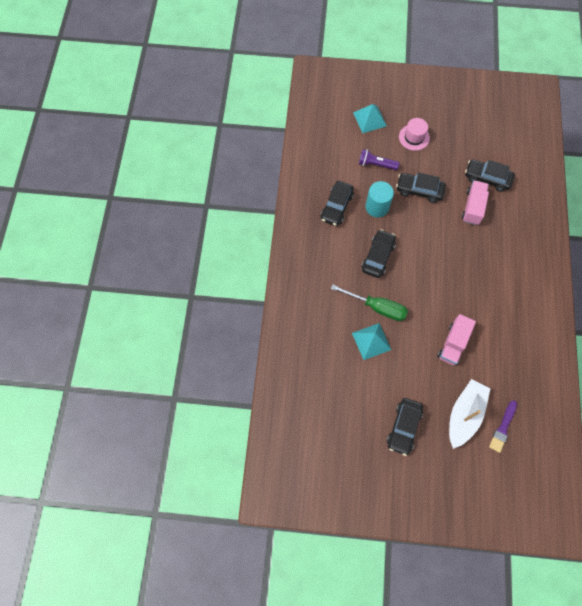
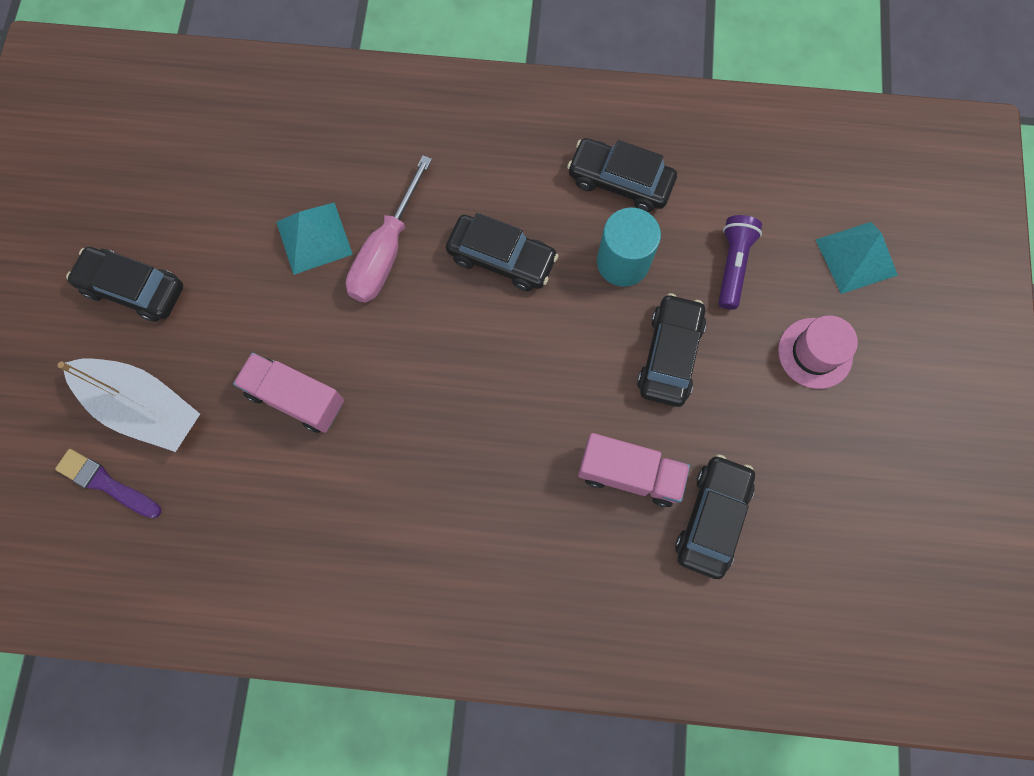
camera: 90 degrees right, 5 degrees up
(377, 307) = (386, 252): green screwdriver -> pink screwdriver

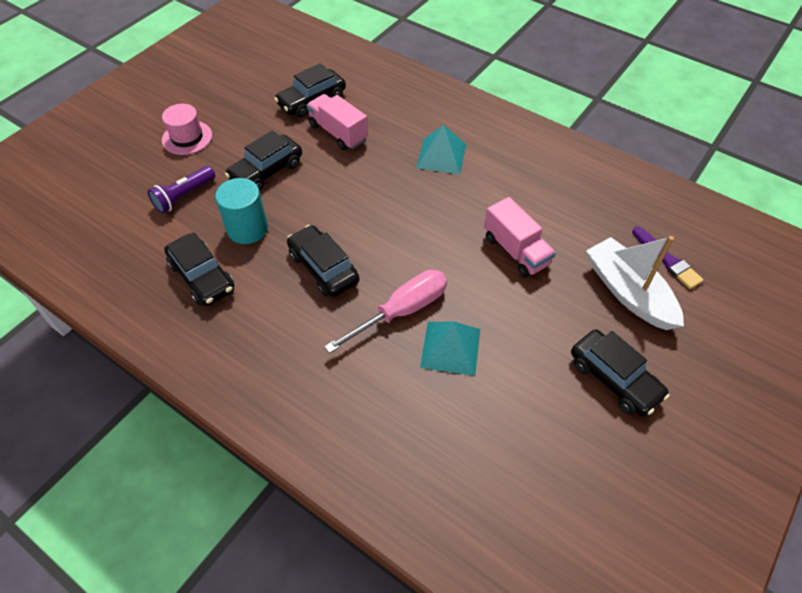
camera: 150 degrees left, 20 degrees down
(856, 257) = (111, 168): turquoise pyramid -> turquoise pyramid (441, 156)

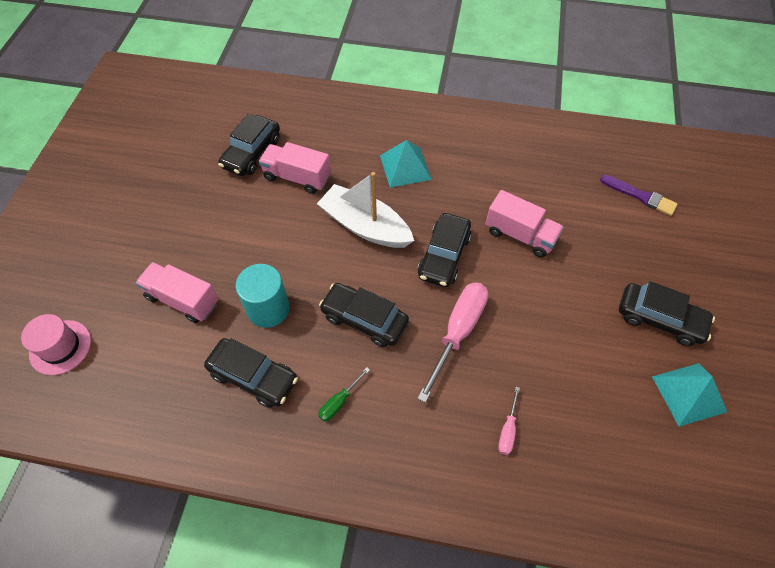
camera: 25 degrees left, 5 degrees up
(184, 196) = (183, 300): purple flashlight -> pink truck
(187, 137) = (147, 236): pink hat -> pink hat (60, 347)
(259, 325) = (339, 402): none -> green screwdriver
(266, 171) = (251, 242): black car -> black car (444, 256)
(395, 412) = (507, 430): none -> pink screwdriver
(450, 348) = (518, 348): turquoise pyramid -> turquoise pyramid (688, 394)
(628, 292) = (628, 237): white boat -> white boat (365, 226)

